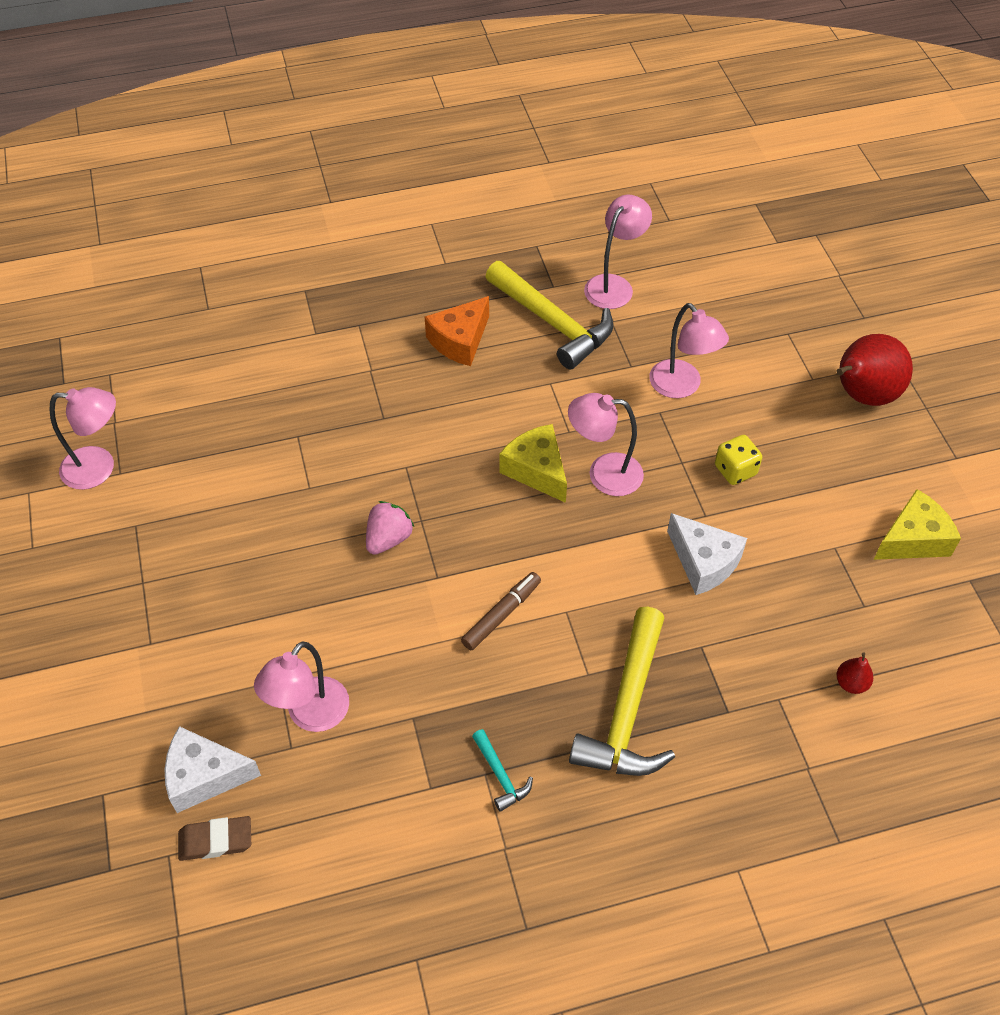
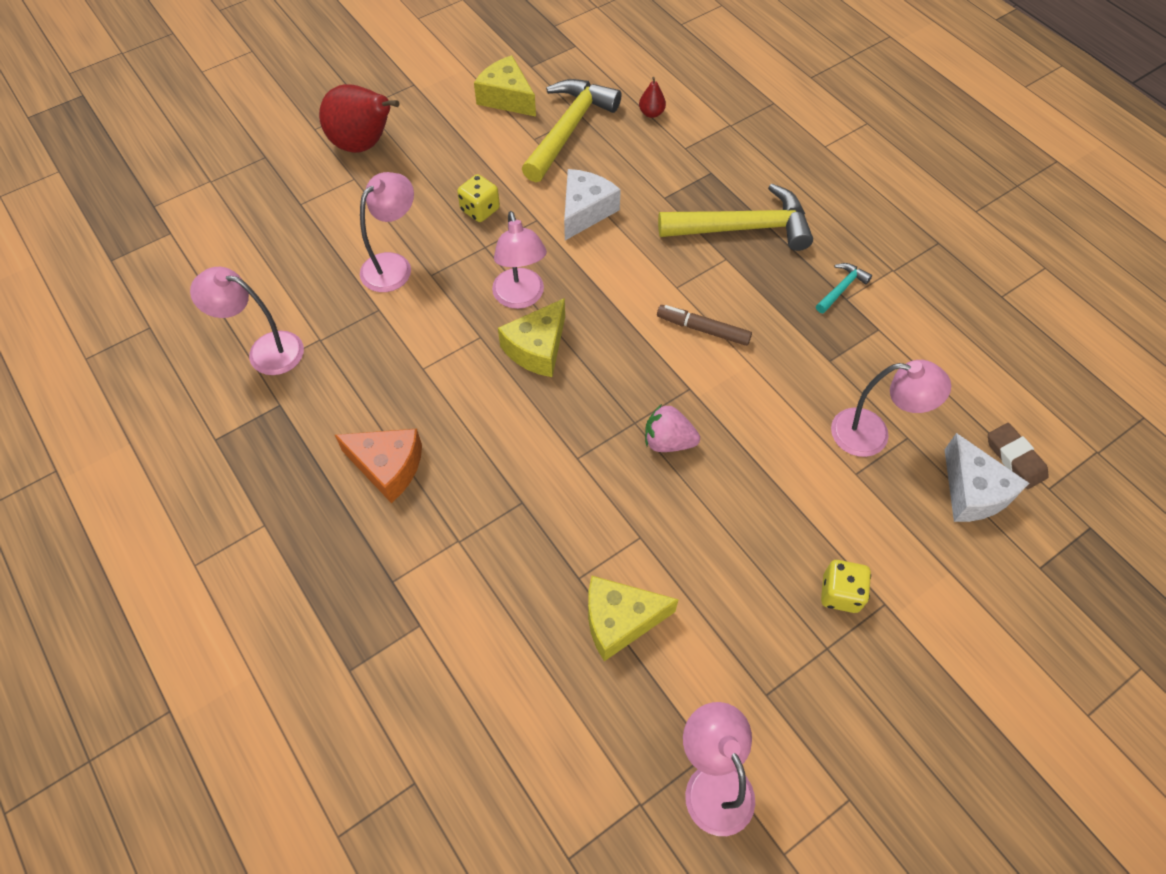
camera: 110 degrees left, 5 degrees up
(178, 613) = (840, 593): none -> yellow dice
(248, 451) = (620, 620): none -> yellow cheese
(552, 323) = (336, 390): yellow hammer -> yellow hammer (569, 130)

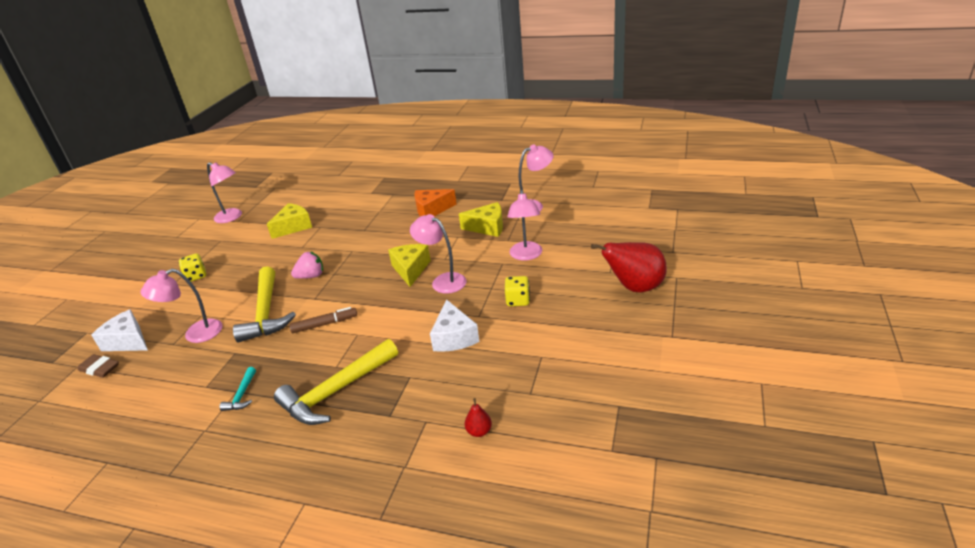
camera: 145 degrees right, 25 degrees down
(507, 98) = (598, 369): yellow cheese -> yellow cheese (487, 227)
(569, 130) = (525, 377): yellow hammer -> yellow hammer (266, 313)

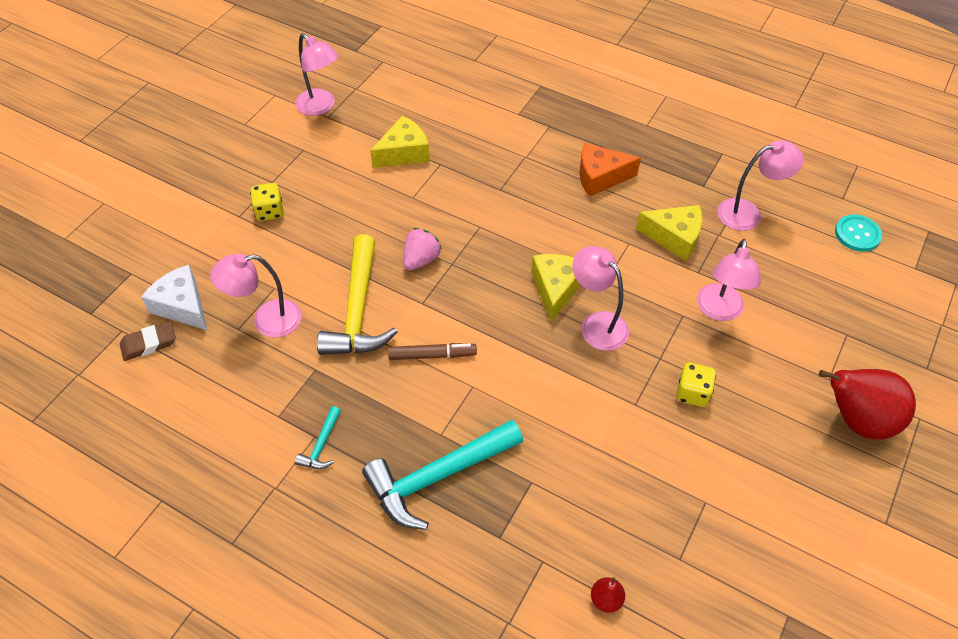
camera: 10 degrees right, 20 degrees up
(100, 368) = (149, 343): brown eraser -> brown eraser turned 60 degrees counterclockwise
(311, 276) = (421, 259): pink strawberry -> pink strawberry turned 45 degrees counterclockwise
(336, 391) = (438, 476): yellow hammer -> turquoise hammer
(454, 337) = (597, 432): white cheese -> none
(607, 200) = (857, 234): none -> turquoise button

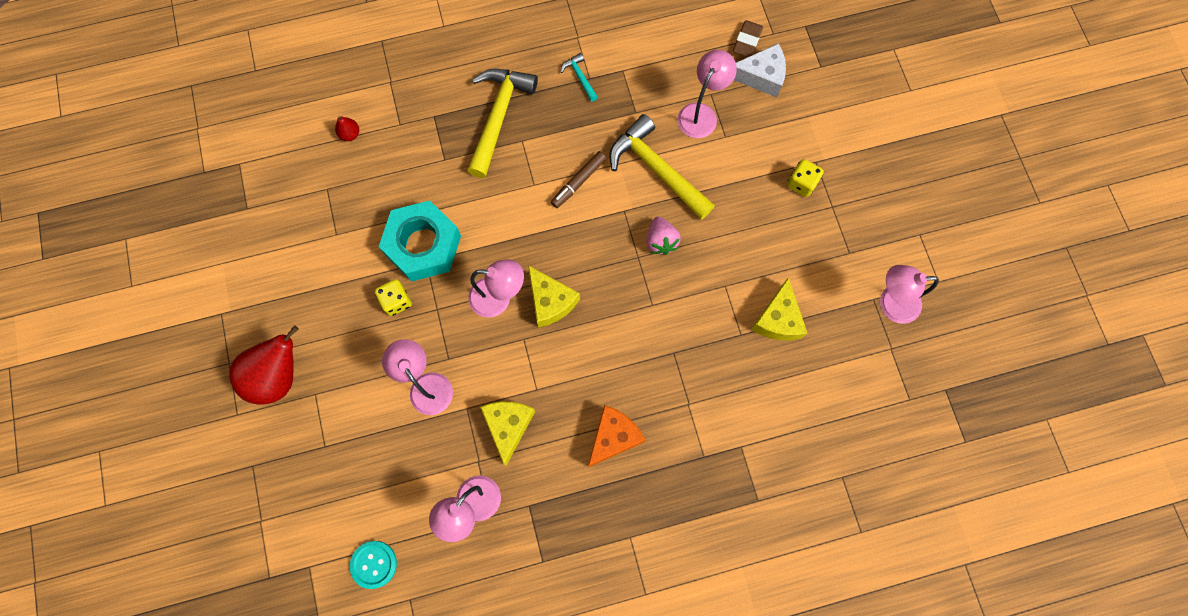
camera: 135 degrees right, 20 degrees up
(438, 476) = (498, 117): turquoise hammer -> yellow hammer
(625, 419) = (423, 245): none -> turquoise nut
(674, 237) = (508, 426): yellow cheese -> yellow cheese turned 120 degrees clockwise

